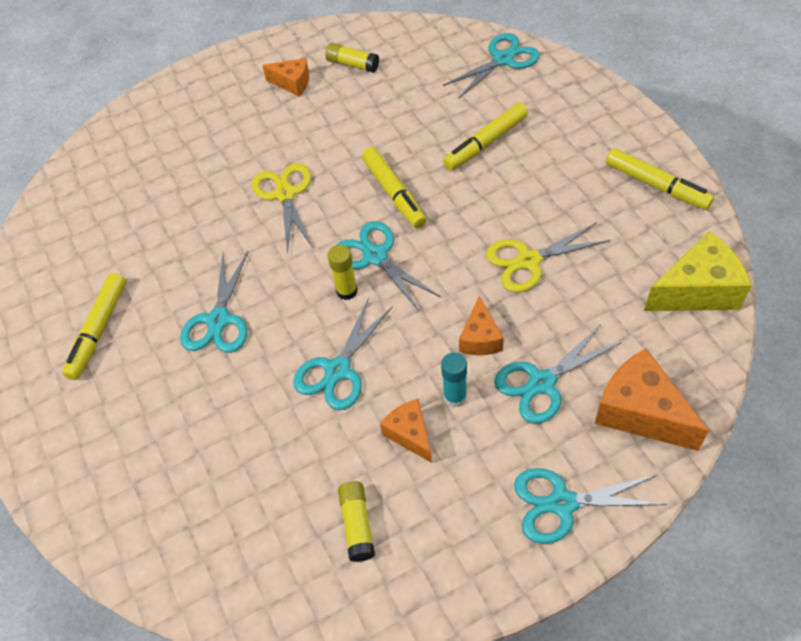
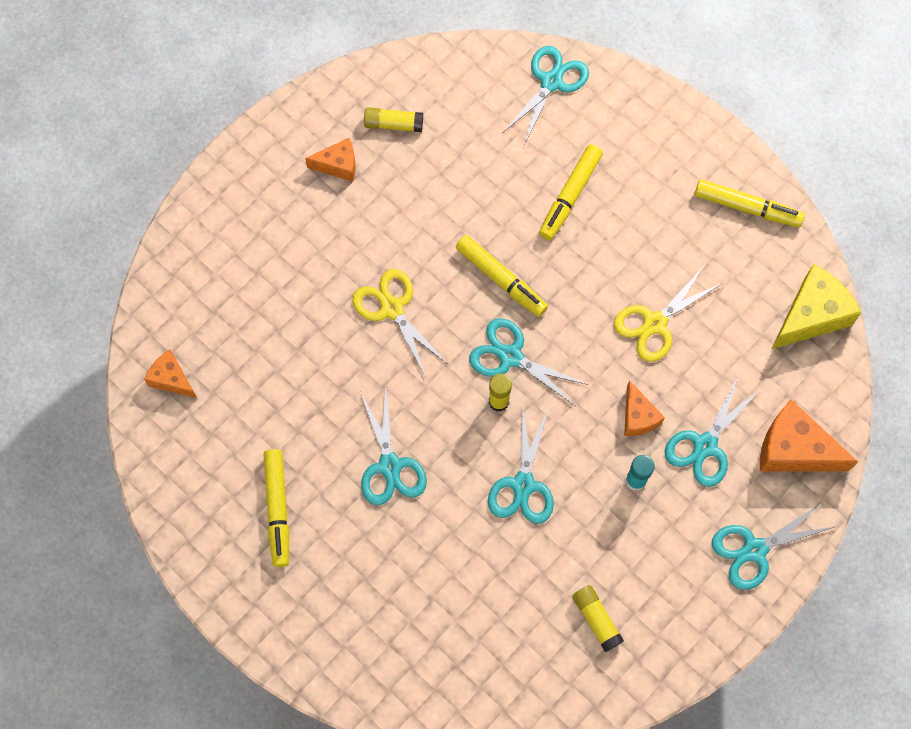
camera: 25 degrees left, 15 degrees up
(410, 434) = (610, 526): orange cheese -> orange cheese (172, 379)

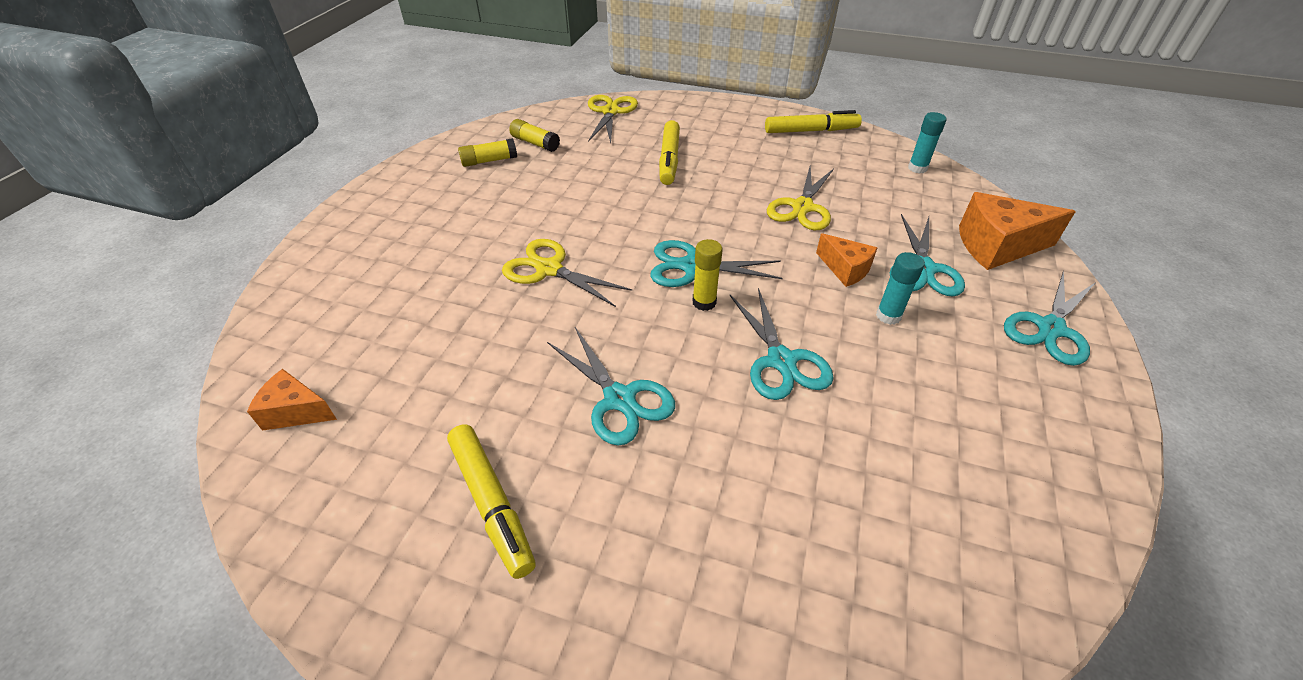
camera: 25 degrees left, 25 degrees down
(338, 165) = (447, 195): orange cheese -> none
(501, 279) = (645, 220): yellow marker -> none
(551, 82) = (610, 112): turquoise scissors -> yellow scissors
(596, 619) = (970, 459): yellow glue stick -> yellow glue stick (535, 143)
(811, 316) = (917, 168): yellow cheese -> turquoise glue stick

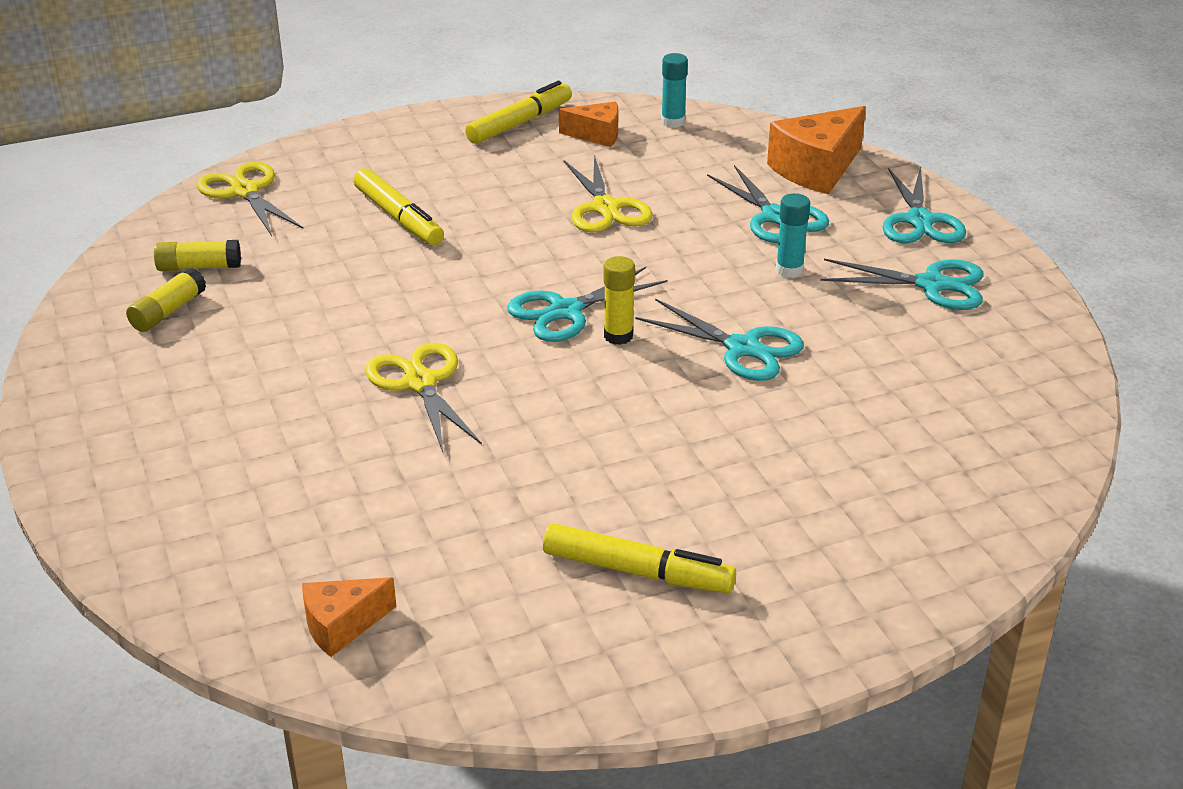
camera: 40 degrees left, 10 degrees down
(549, 269) = (420, 383): yellow scissors -> yellow scissors turned 75 degrees clockwise
(619, 399) = (643, 447): turquoise scissors -> turquoise scissors (932, 285)
(845, 269) = (711, 248): orange cheese -> orange cheese (597, 135)

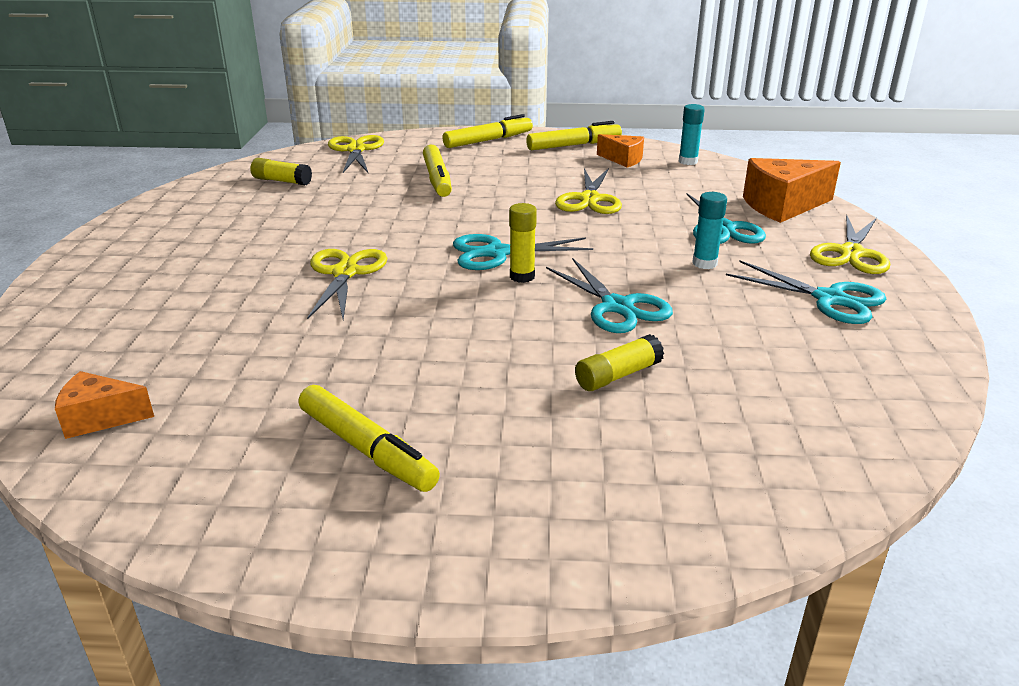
camera: 25 degrees right, 5 degrees down
(168, 311) = (235, 199): yellow glue stick -> yellow glue stick (618, 375)
(406, 137) = (488, 140): none -> yellow marker
(920, 221) = (851, 253): turquoise scissors -> yellow scissors

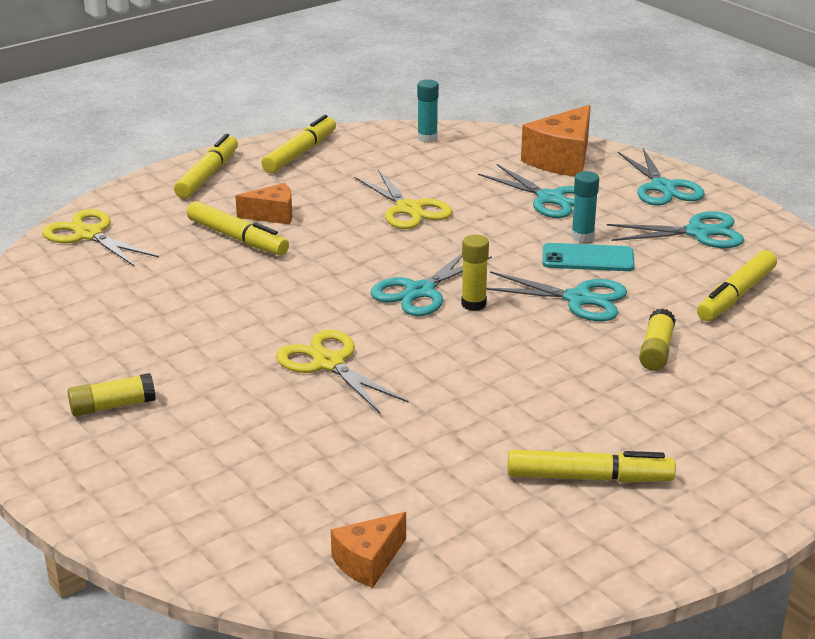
camera: 40 degrees left, 0 degrees up
(282, 181) = (81, 300): yellow glue stick -> yellow glue stick (112, 406)
(623, 159) = (370, 155): orange cheese -> orange cheese (272, 215)
(680, 280) = (588, 258): none -> turquoise phone
(783, 364) = (735, 295): none -> yellow marker
(851, 253) = (663, 187): yellow scissors -> turquoise scissors

